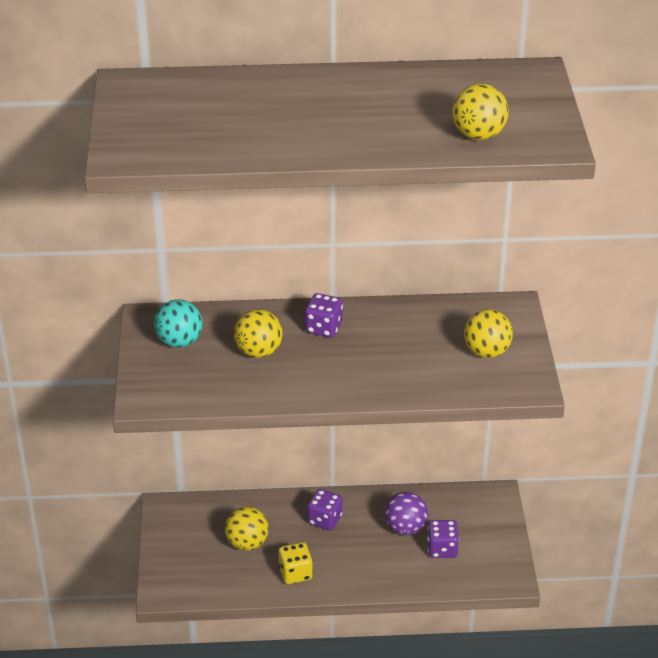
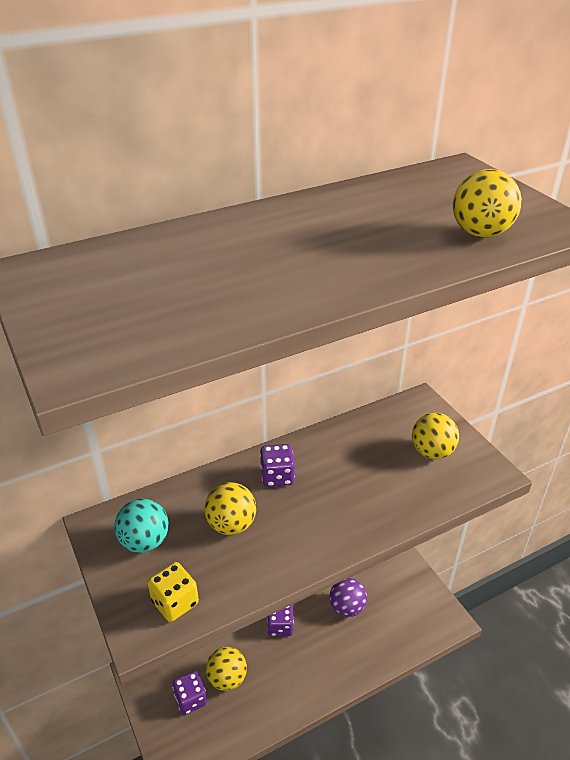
camera: 25 degrees left, 0 degrees up
(295, 573) = (284, 692): yellow dice -> yellow dice (175, 602)
(442, 549) = (385, 615): purple dice -> purple dice (190, 699)

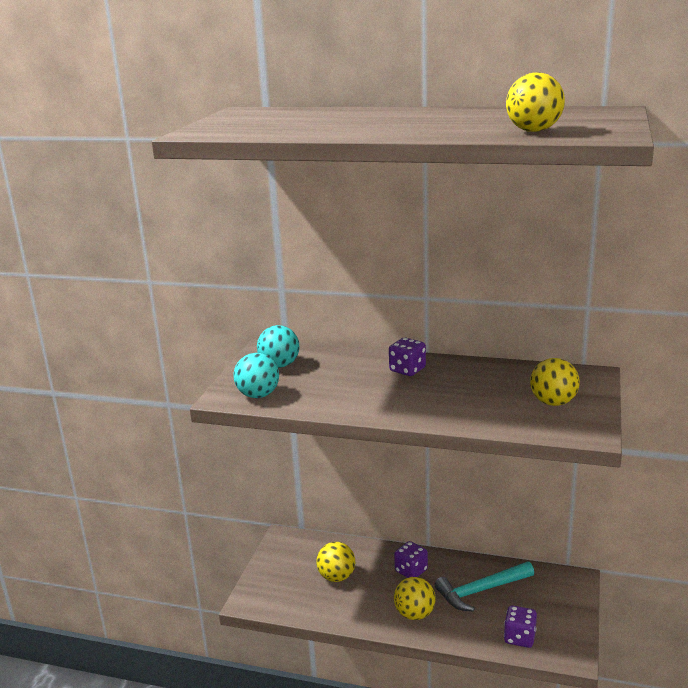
camera: 45 degrees right, 15 degrees down
(175, 602) = (258, 395): yellow dice -> turquoise ball
(190, 699) = (299, 573): purple dice -> purple dice (519, 637)
(231, 524) = (341, 378): yellow ball -> yellow ball (414, 614)
(347, 607) = (481, 591): purple ball -> turquoise hammer

